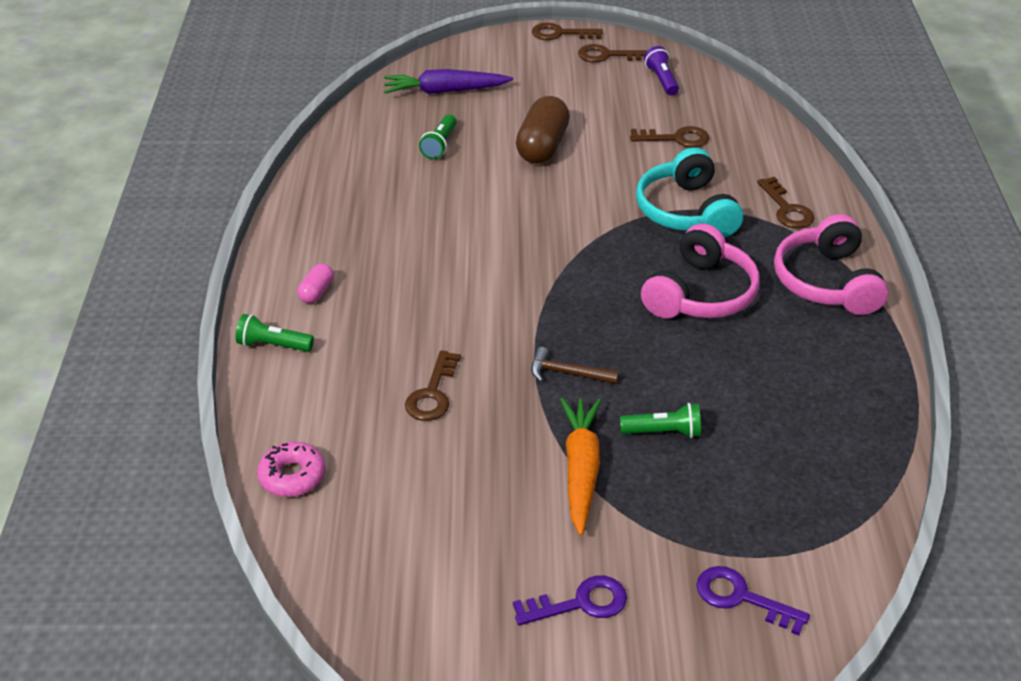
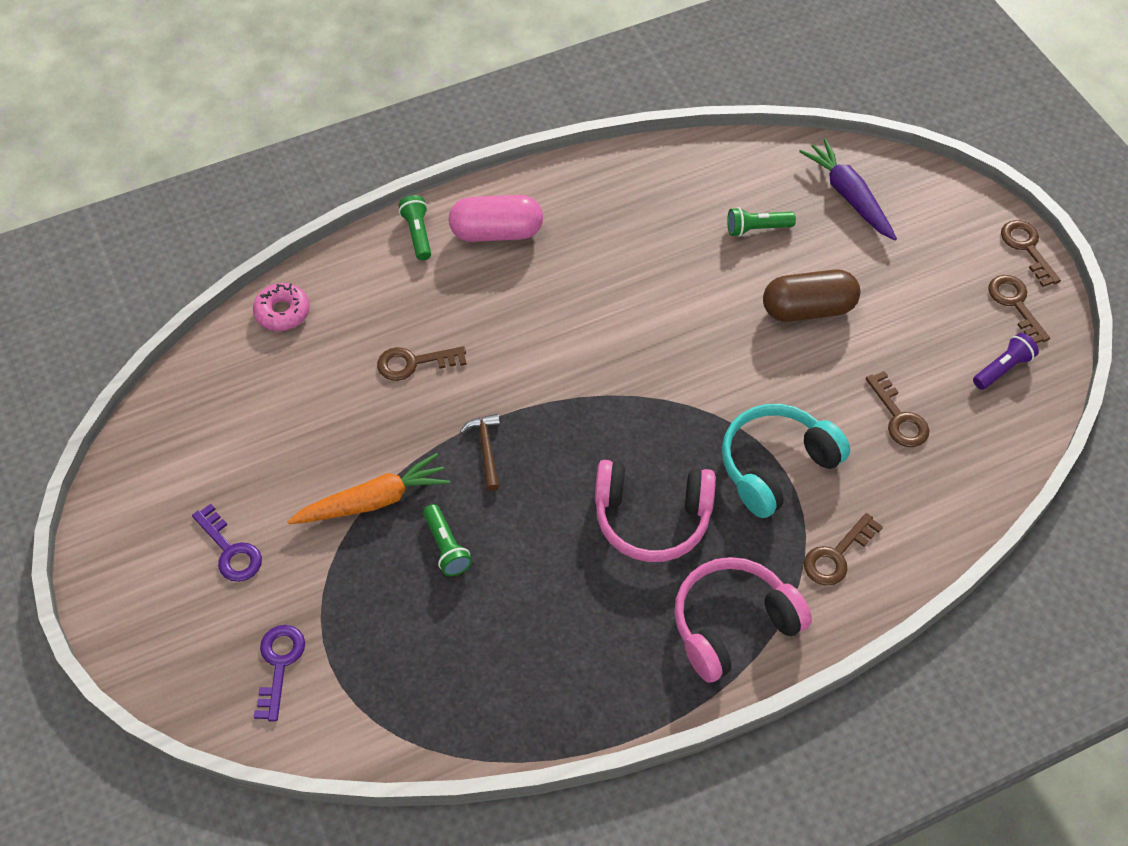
camera: 65 degrees right, 15 degrees up
(316, 292) = (496, 232): pink capsule -> pink capsule, size x2.00

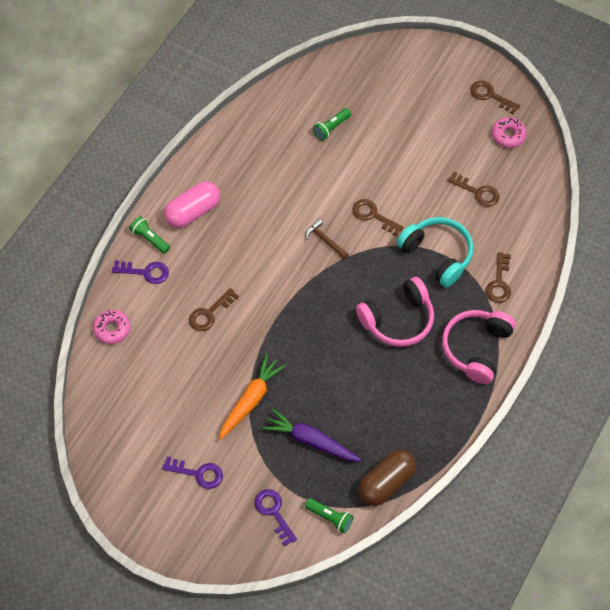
camera: 35 degrees left, 5 degrees up
(379, 269) = (145, 272): none -> purple key
(446, 547) = (308, 400): green flashlight -> green flashlight (330, 517)
(486, 450) = (287, 336): brown hammer -> brown hammer (325, 240)
(776, 466) = (437, 254): turquoise headphones -> turquoise headphones turned 120 degrees clockwise
(808, 309) = (391, 159): brown capsule -> brown capsule (386, 483)
(848, 196) = (365, 81): purple carrot -> purple carrot (311, 441)
(1002, 368) = (508, 135): purple flashlight -> pink donut
(1027, 248) = (475, 60): brown key -> brown key (373, 215)

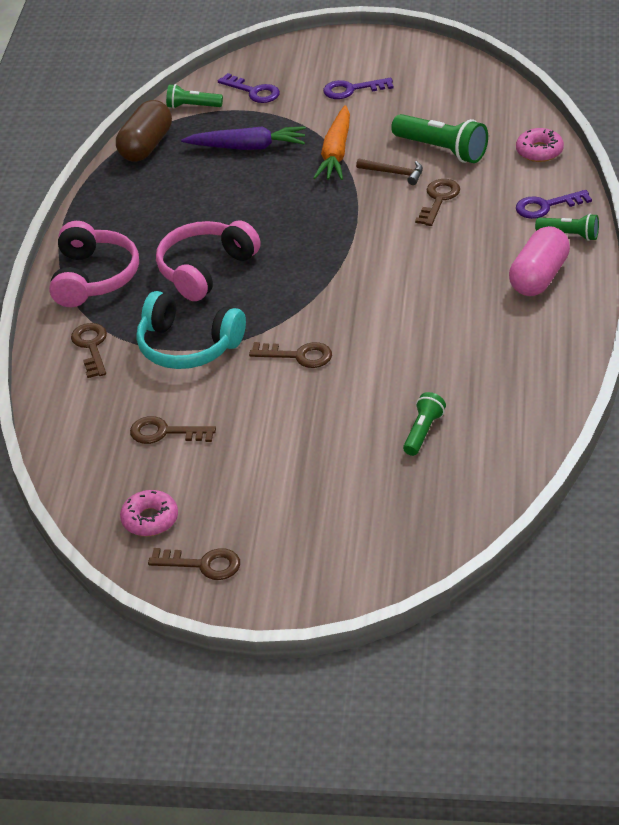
camera: 160 degrees right, 20 degrees down
(176, 365) = (442, 150): none -> green flashlight
(325, 240) = (345, 309): brown hammer -> brown hammer (394, 173)

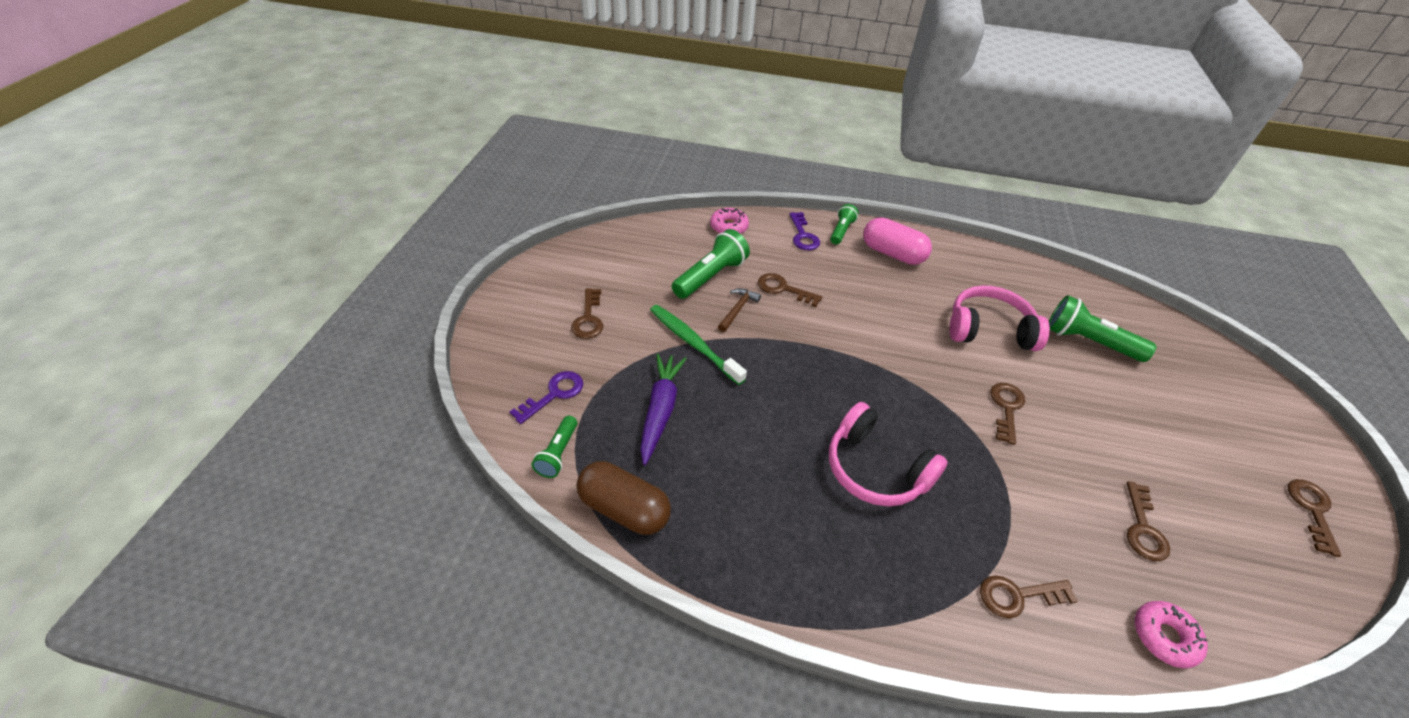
camera: 90 degrees left, 5 degrees up
(94, 277) = (887, 586): pink headphones -> pink headphones (989, 330)
(150, 519) = (1274, 551): pink donut -> pink donut (1164, 637)
(188, 346) = (1004, 496): turquoise headphones -> none
(336, 153) = (693, 343): orange carrot -> green toothbrush
(352, 89) = (588, 318): purple key -> brown key
(423, 432) = (1088, 342): green flashlight -> green flashlight, size x1.69

